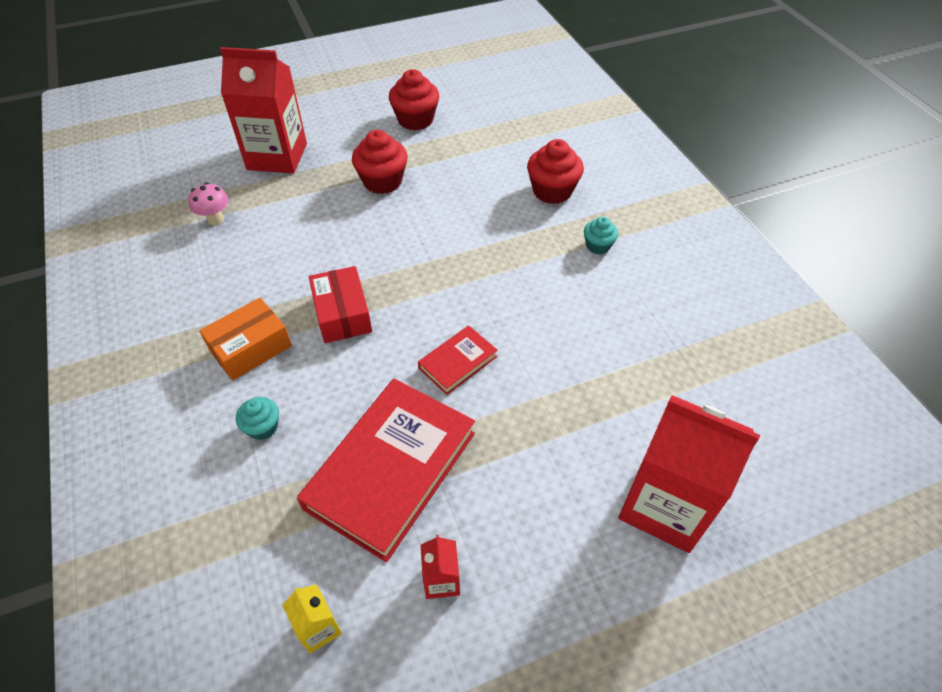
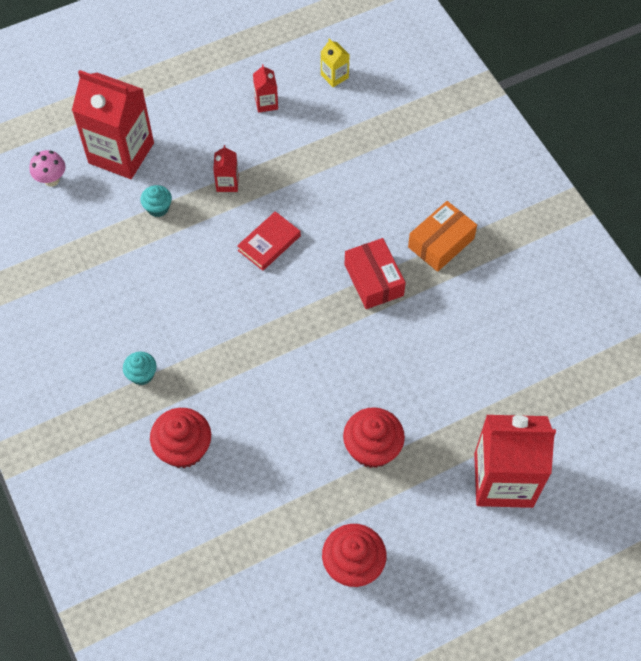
camera: 175 degrees right, 10 degrees up
(215, 219) = (531, 378): pink mushroom -> pink mushroom (51, 180)
(263, 427) = (407, 182): turquoise cupcake -> turquoise cupcake (158, 208)
(391, 470) = (308, 161): red book -> none
(508, 445) = (227, 183): none -> red carton

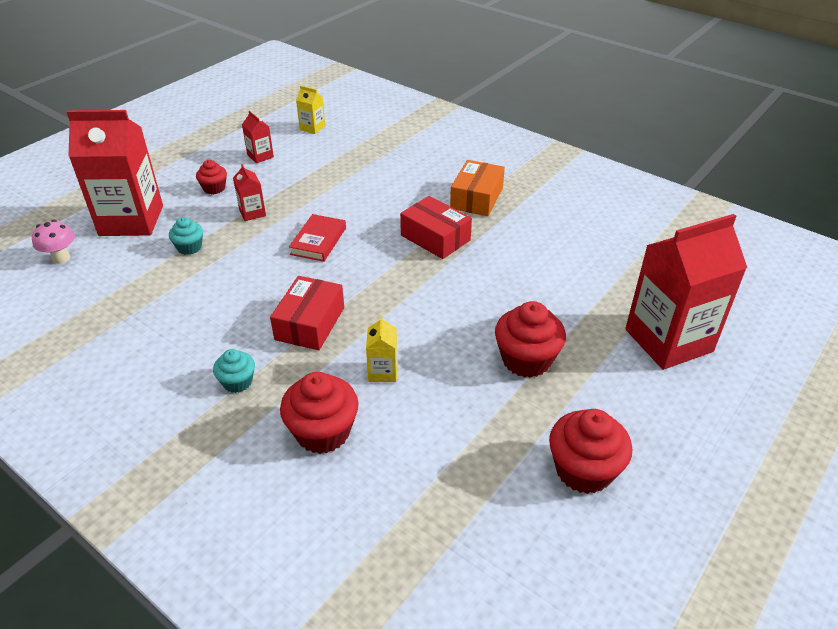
camera: 25 degrees left, 20 degrees down
(206, 135) = (214, 188): none -> red cupcake
(220, 337) = (310, 323): none -> red box
(254, 411) = (383, 372): none -> yellow carton

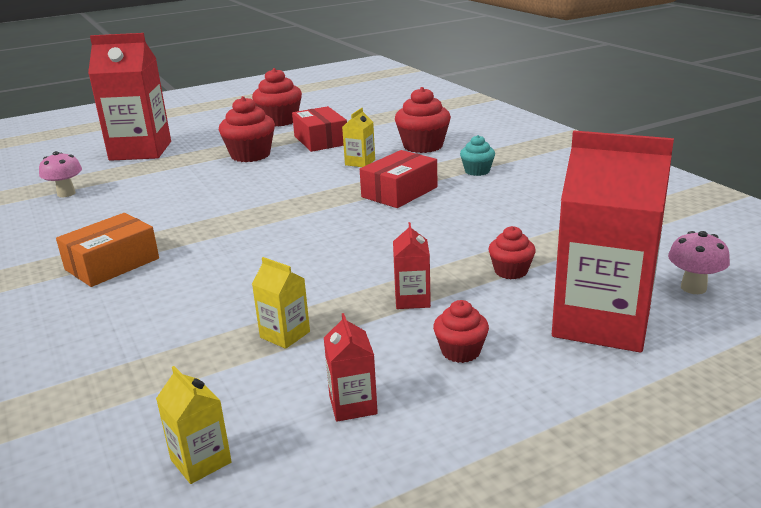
camera: 155 degrees left, 15 degrees down
(189, 247) = (511, 271): turquoise cupcake -> red cupcake
(317, 178) = (285, 334): none -> yellow carton
(318, 241) = (346, 251): red book -> none
(435, 238) = (215, 233): red box -> red box (320, 140)
(628, 255) = (66, 193): none -> pink mushroom

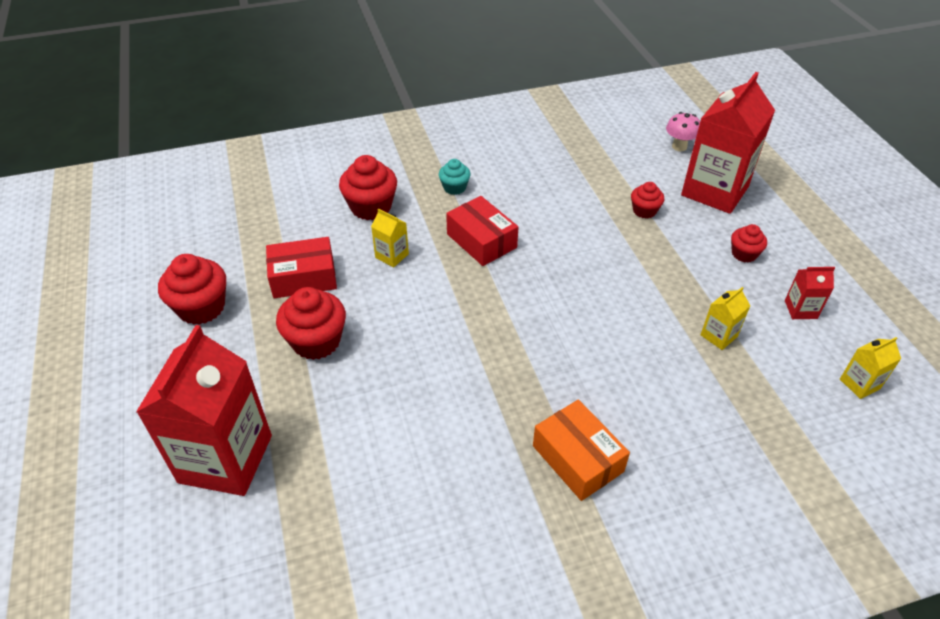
camera: 80 degrees left, 20 degrees up
(66, 193) = (354, 533): pink mushroom -> none
(412, 299) = (677, 264): red carton -> none

